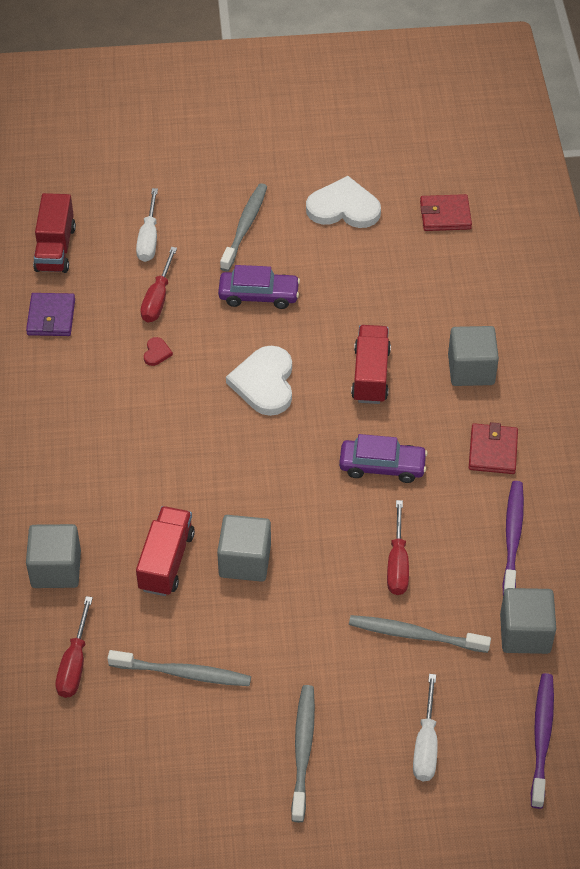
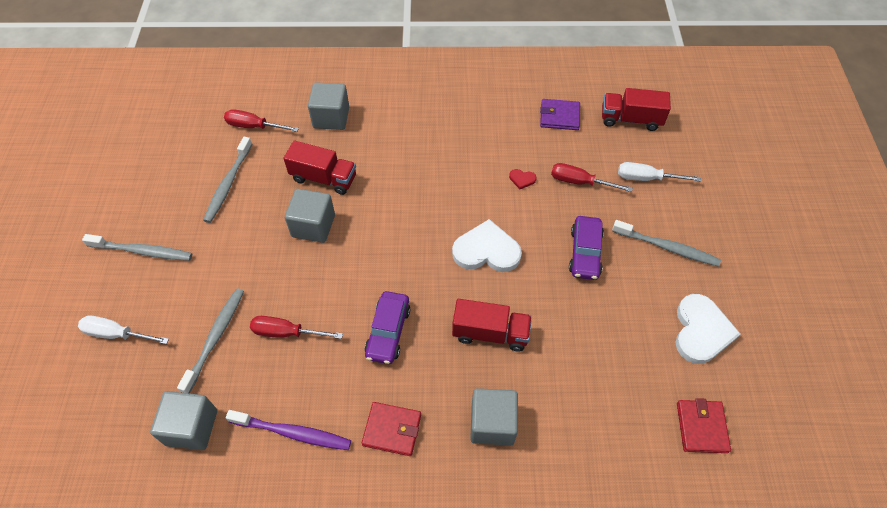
camera: 95 degrees right, 5 degrees up
(541, 738) = (89, 424): purple toothbrush -> none

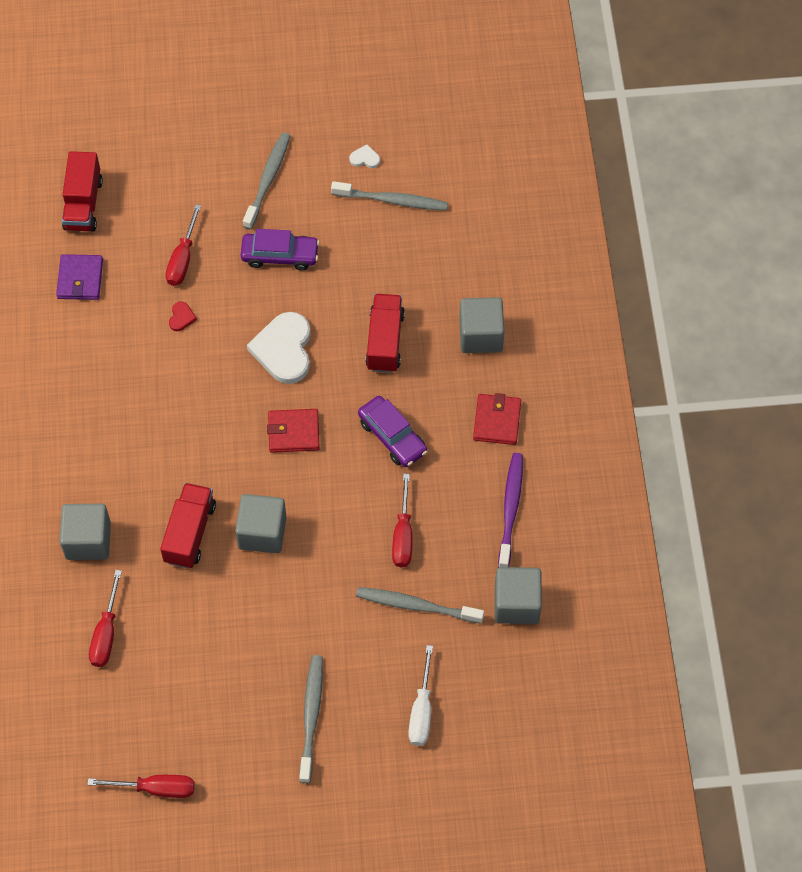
camera: 95 degrees left, 5 degrees up
(124, 152) = (156, 788): none -> red screwdriver
(228, 184) = (204, 642): grey toothbrush -> grey toothbrush (392, 200)
(388, 331) = (392, 436): purple car -> purple car turned 45 degrees clockwise
(646, 178) = (174, 193): white screwdriver -> none
(701, 331) = (365, 158): white heart -> white heart, size x0.42
(701, 427) = (464, 167): red wallet -> red wallet (293, 432)

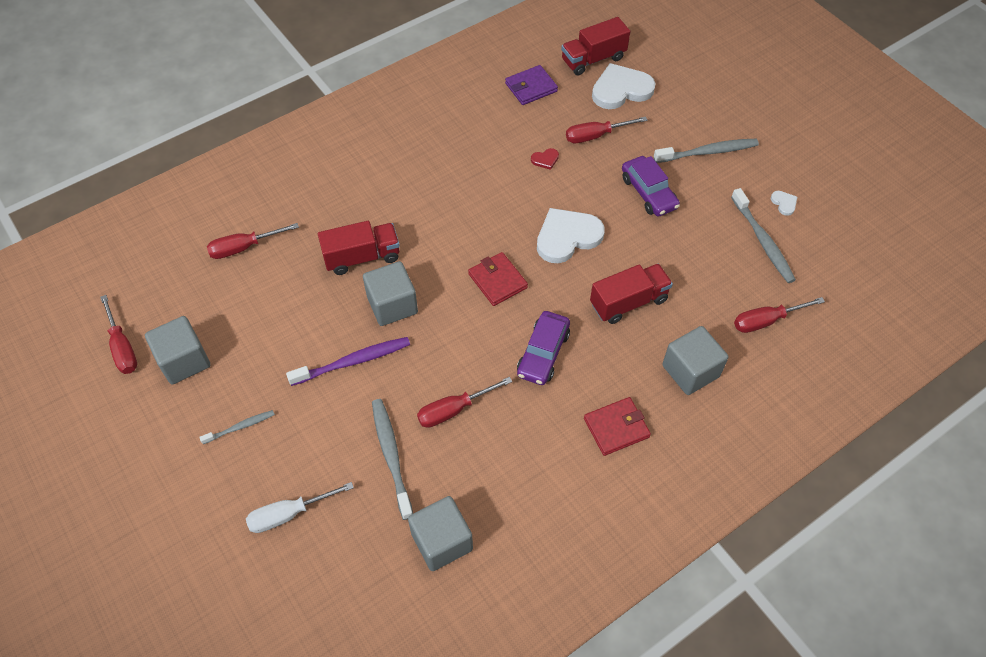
camera: 60 degrees right, 5 degrees down
(88, 540) = (317, 198): grey cube -> grey cube (184, 361)
(141, 204) = (621, 89): none -> white heart
(311, 717) = (240, 427): grey toothbrush -> grey toothbrush, size x0.58
(470, 250) = (766, 321): none -> red screwdriver
(510, 509) = (535, 485): purple toothbrush -> purple toothbrush (352, 362)

